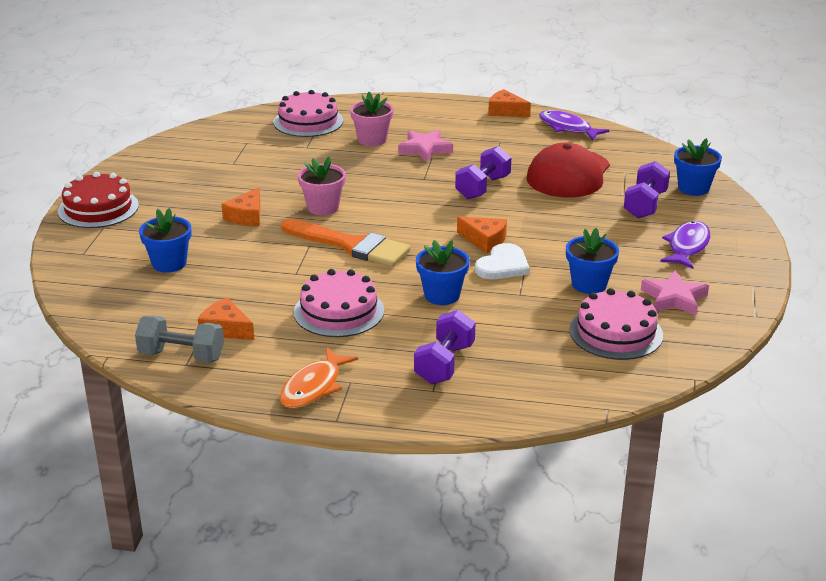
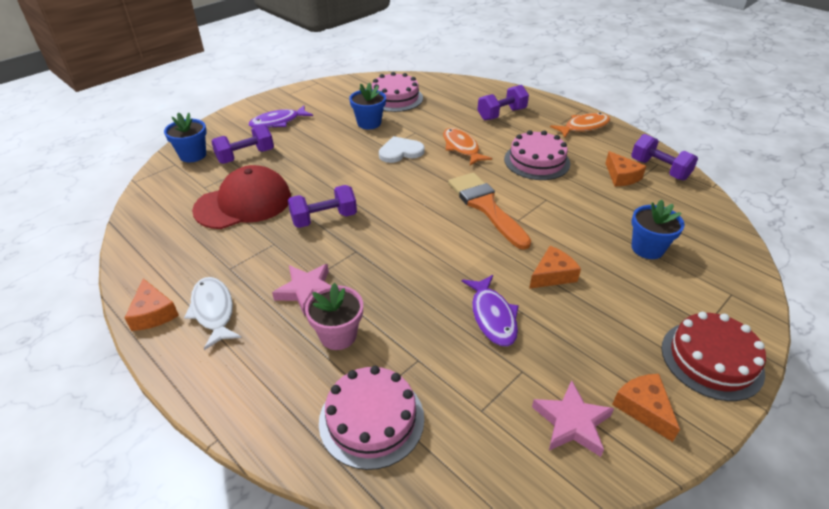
camera: 145 degrees left, 10 degrees up
(181, 356) = (659, 169): grey dumbbell -> purple dumbbell
(323, 207) = (475, 255): pink flower pot -> none
(442, 295) = (461, 148): blue flower pot -> orange fish
(470, 123) = (213, 311): none -> white fish
(485, 240) = (387, 173): orange cheese -> orange cheese (643, 408)
(567, 128) = (150, 256): purple fish -> purple fish (492, 316)
(674, 298) = (339, 102): pink star -> pink star (572, 422)

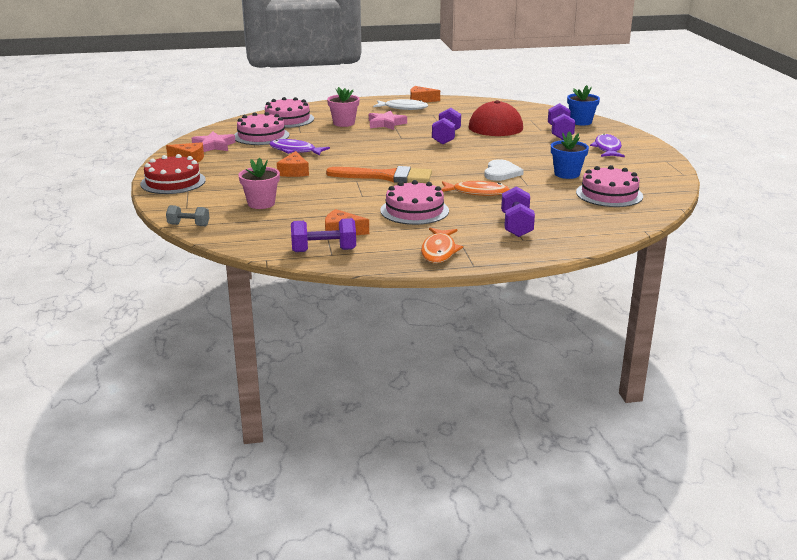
camera: 125 degrees right, 15 degrees down
(476, 395) = (261, 136): none -> pink cake
(647, 248) = (261, 203): blue flower pot -> pink flower pot
(749, 264) = (188, 225): none -> grey dumbbell

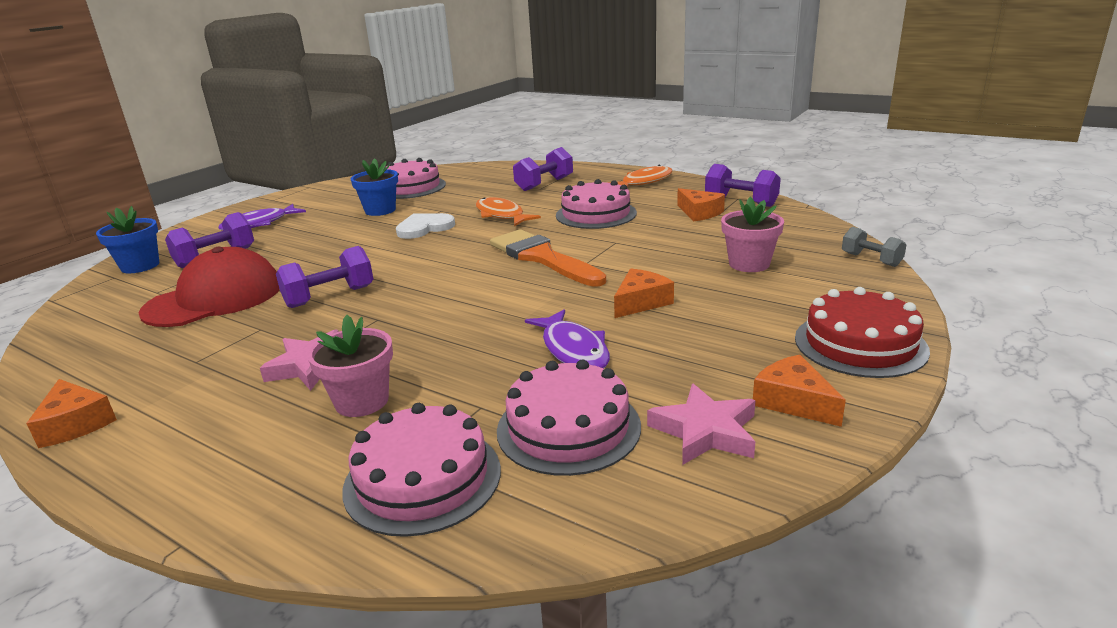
camera: 135 degrees left, 0 degrees up
(403, 108) = (171, 407): white fish -> none

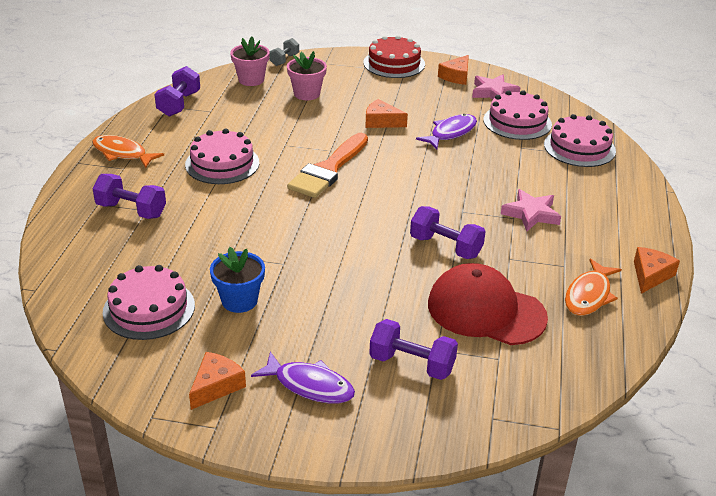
camera: 115 degrees left, 10 degrees up
(140, 266) = (460, 415): blue flower pot -> none
(362, 401) = (546, 183): pink flower pot -> pink flower pot (251, 80)
(424, 228) = (284, 249): white heart -> none
(501, 215) = (236, 213): orange fish -> orange fish (589, 295)
(699, 213) = (209, 118): orange cheese -> orange cheese (216, 386)

